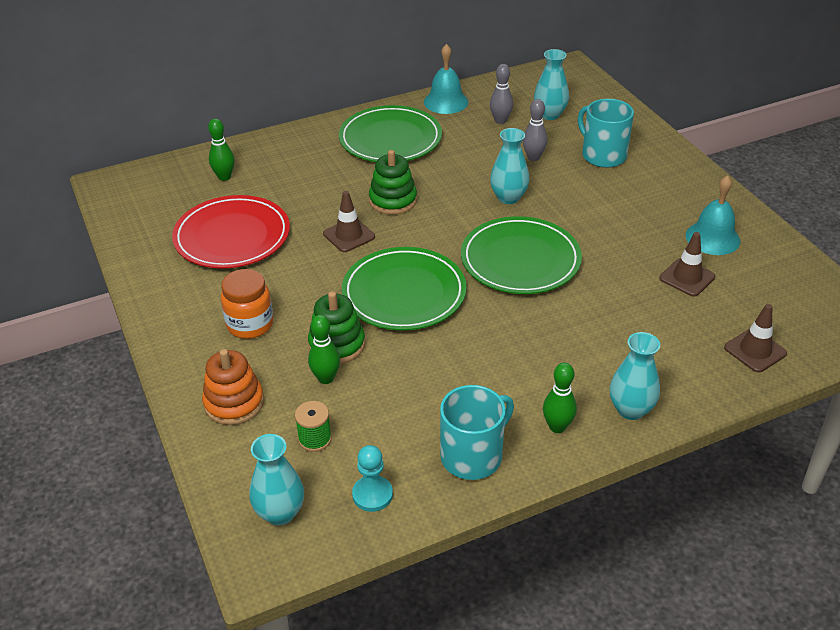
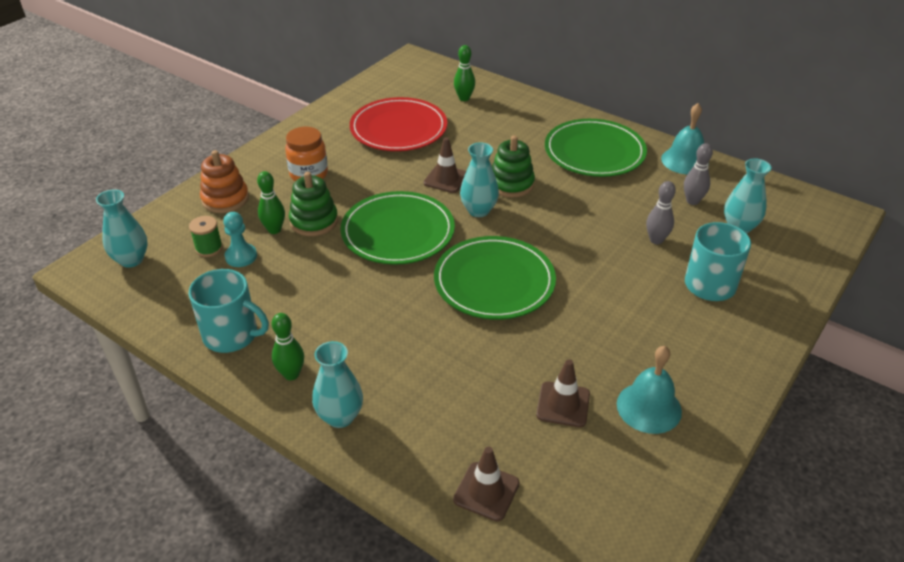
camera: 60 degrees right, 0 degrees up
(372, 495) = (167, 296): turquoise pawn -> turquoise pawn (241, 256)
(508, 197) = (578, 245): turquoise vase -> turquoise vase (478, 210)

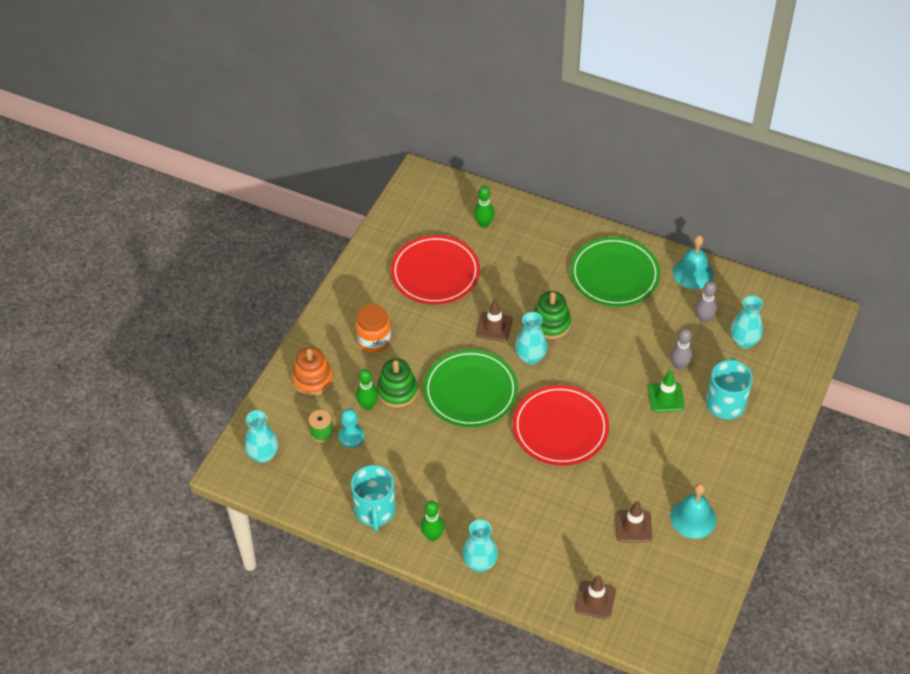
camera: 10 degrees left, 10 degrees up
(232, 335) = (375, 510): turquoise mug -> turquoise mug turned 75 degrees clockwise
(494, 282) = (560, 428): green plate -> red plate
(634, 269) = (666, 397): none -> green traffic cone

